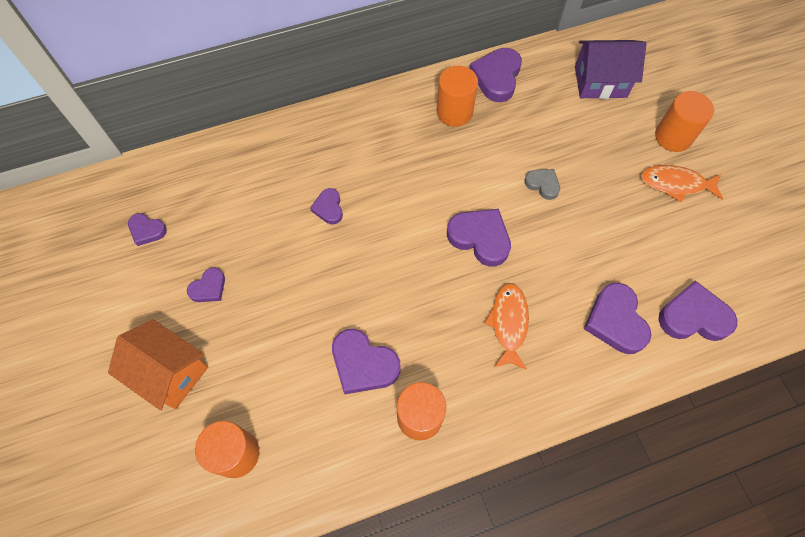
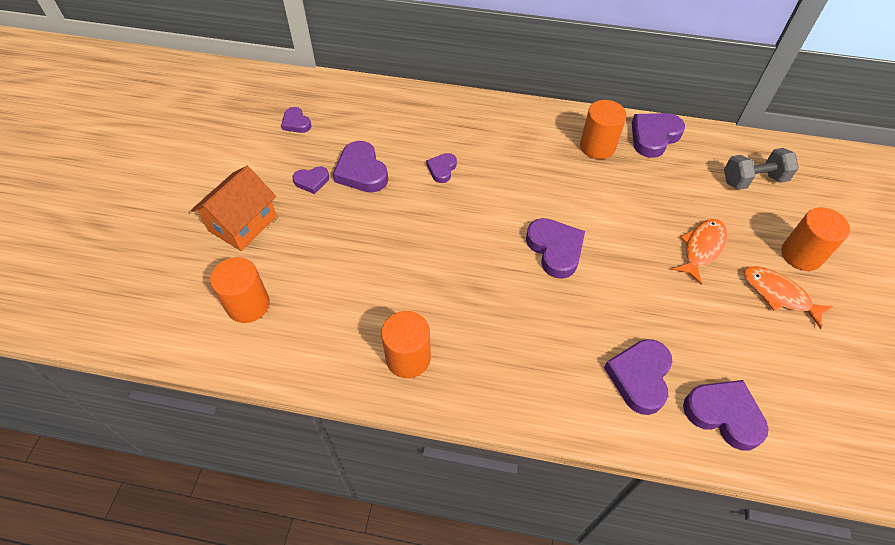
camera: 30 degrees right, 10 degrees down
(170, 372) = (243, 224): orange house -> orange house turned 60 degrees clockwise
(363, 364) = (390, 294): purple heart -> purple heart (361, 171)
(508, 323) = (536, 327): orange fish -> orange fish (701, 248)
(542, 184) = (642, 235): grey heart -> none
(600, 81) = (753, 180): purple house -> grey dumbbell

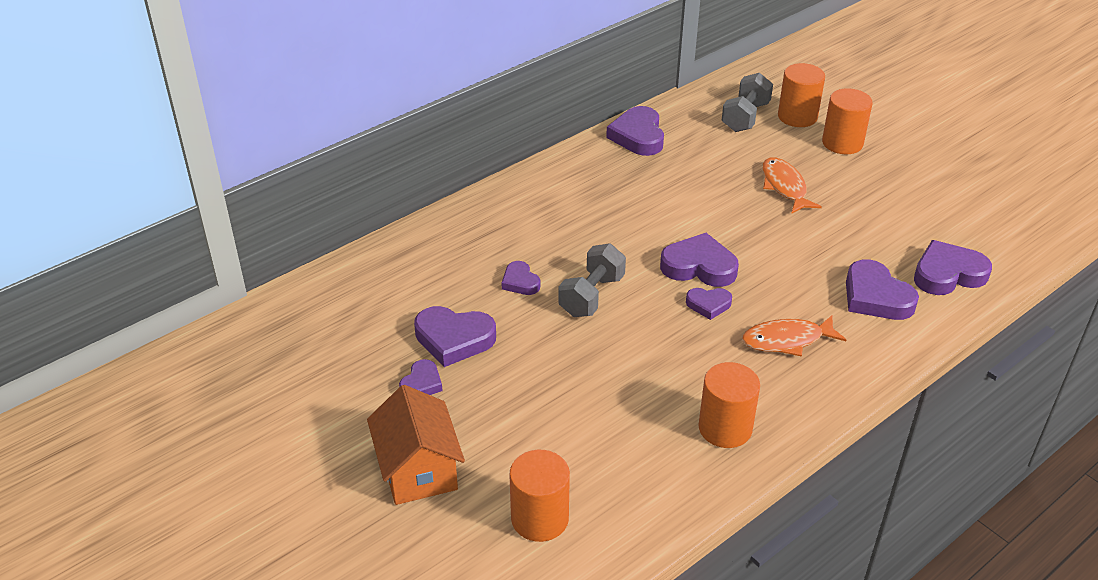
camera: 50 degrees left, 15 degrees down
(296, 123) = (317, 352): purple heart -> purple heart (708, 305)
(465, 211) = (591, 296): none -> grey dumbbell
(597, 146) = (610, 172): orange cylinder -> orange cylinder (797, 116)
(778, 295) = (867, 178): orange fish -> orange fish (787, 340)

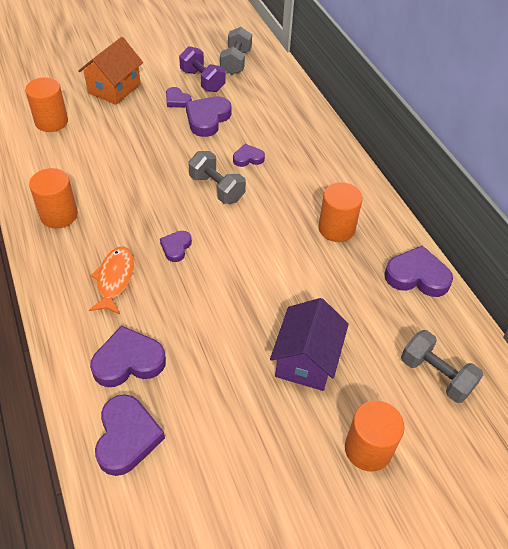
camera: 105 degrees right, 10 degrees up
(294, 344) = (236, 62): none -> grey dumbbell
(359, 369) = (202, 81): none -> purple dumbbell
(418, 470) = (114, 88): orange house -> orange house turned 60 degrees counterclockwise
(699, 266) = (221, 257): purple heart -> none
(784, 186) = (306, 360): orange fish -> purple house
(797, 116) = (429, 426): orange cylinder -> orange cylinder (336, 228)

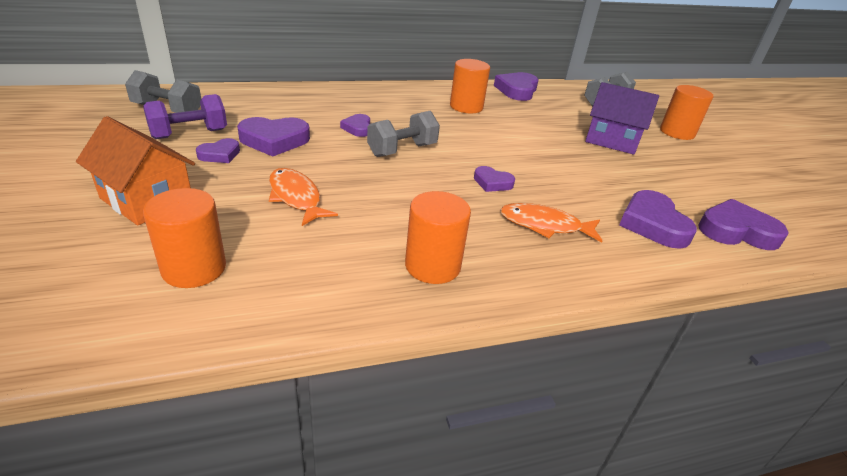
camera: 85 degrees left, 15 degrees down
(129, 144) = (296, 197): none -> orange fish
(207, 119) = (274, 140): purple heart -> purple heart turned 45 degrees counterclockwise

